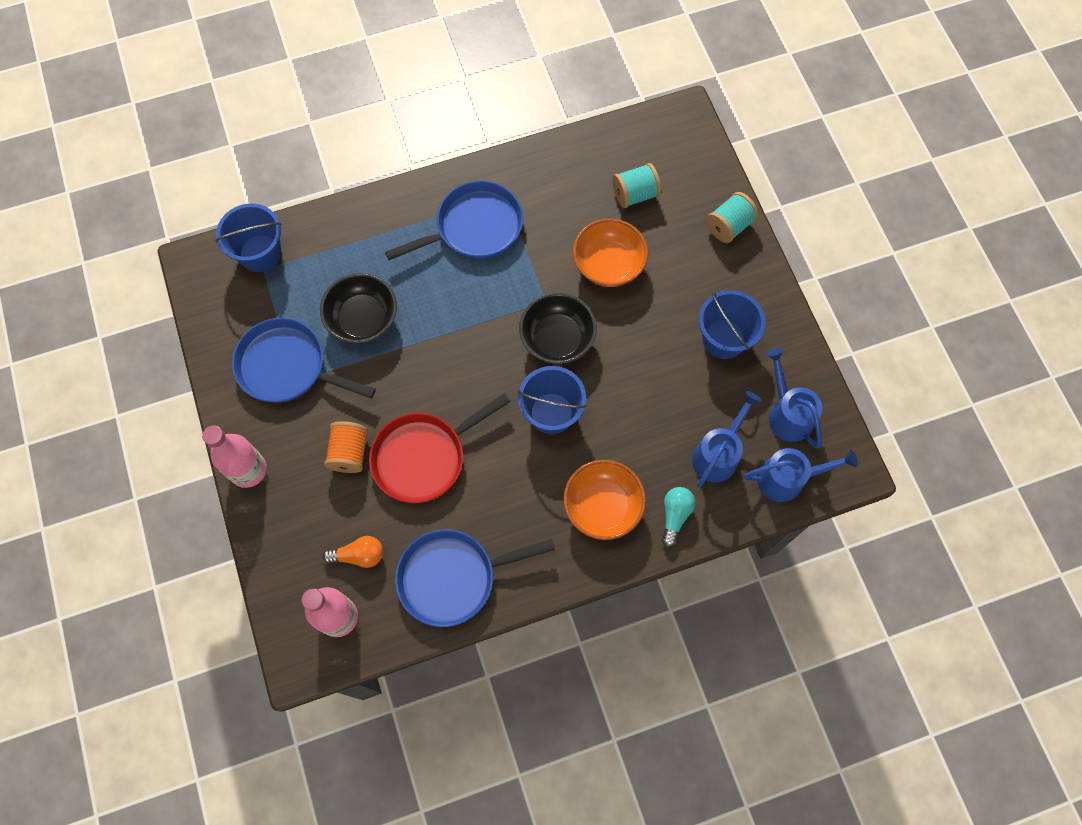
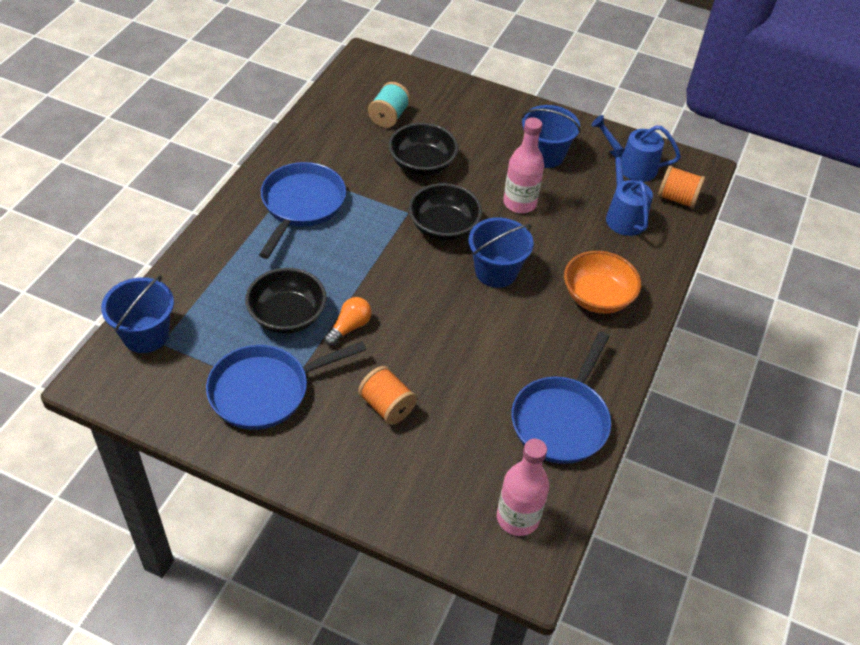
camera: 50 degrees left, 20 degrees down
(248, 470) = (321, 483): pink bottle -> pink bottle (519, 203)
(359, 555) = (480, 465): orange light bulb -> orange light bulb (349, 327)
(424, 457) = (445, 364): red pan -> none
(608, 264) = (422, 164): orange bowl -> black bowl
(675, 515) = (644, 267): turquoise light bulb -> none
(729, 226) = (469, 96): turquoise spool -> none
(787, 479) = (677, 198): blue watering can -> orange spool

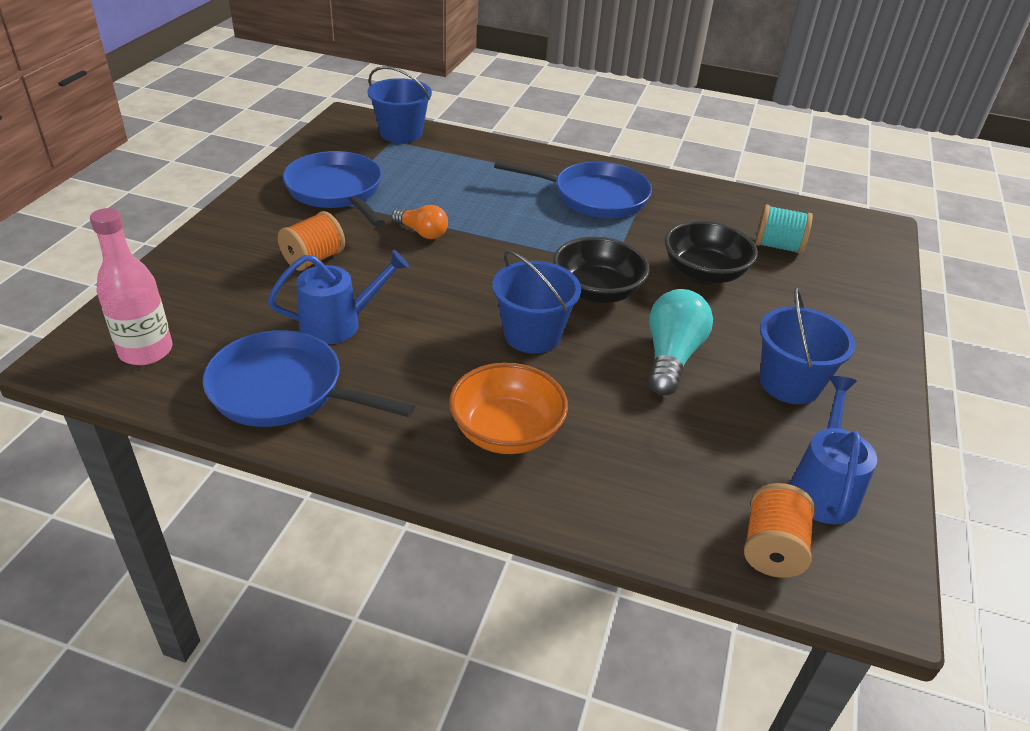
camera: 85 degrees right, 10 degrees down
(287, 316) = (433, 197): black bowl -> none
(519, 203) = (671, 357): pink bottle -> turquoise light bulb
(623, 215) = (694, 470): blue watering can -> blue watering can (339, 324)

